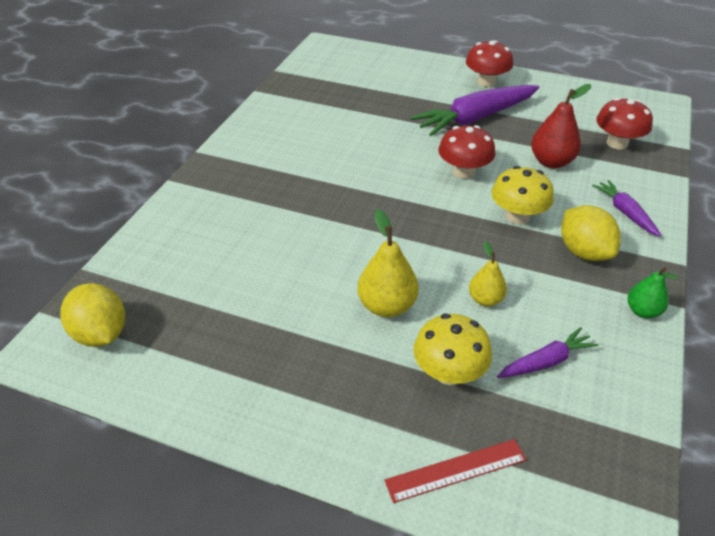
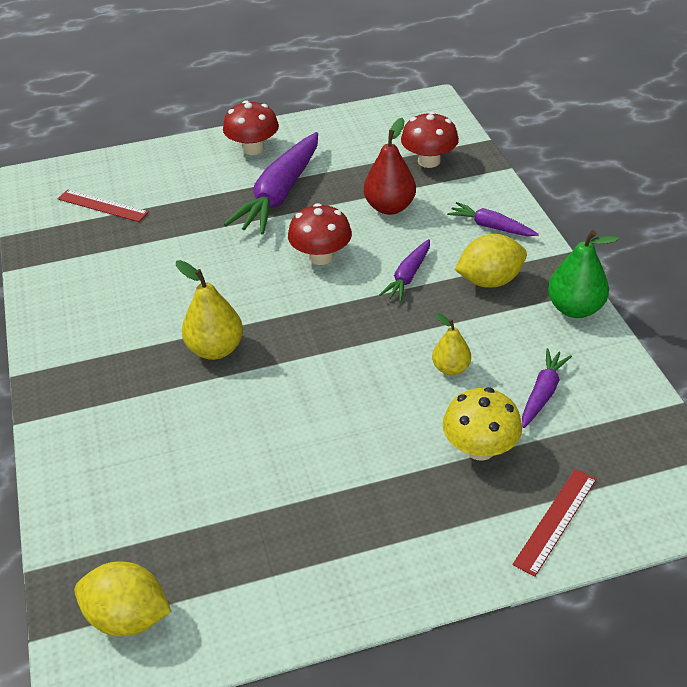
camera: 35 degrees left, 0 degrees up
(350, 77) = (102, 205): none -> red ruler
(387, 306) = (375, 423): yellow pear -> yellow pear (215, 349)
(517, 216) = (408, 276): yellow mushroom -> purple carrot
(584, 252) = (489, 281): yellow lemon -> yellow lemon turned 45 degrees counterclockwise
(642, 311) = (575, 308): green pear -> green pear, size x1.60

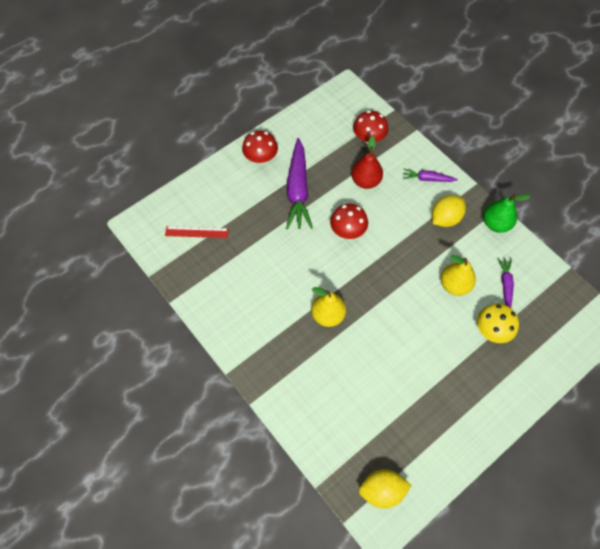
camera: 25 degrees left, 20 degrees up
(408, 276) = (402, 229): purple carrot -> none
(451, 368) = (454, 285): yellow pear -> yellow pear, size x1.60
(556, 521) = (545, 359): red ruler -> none

